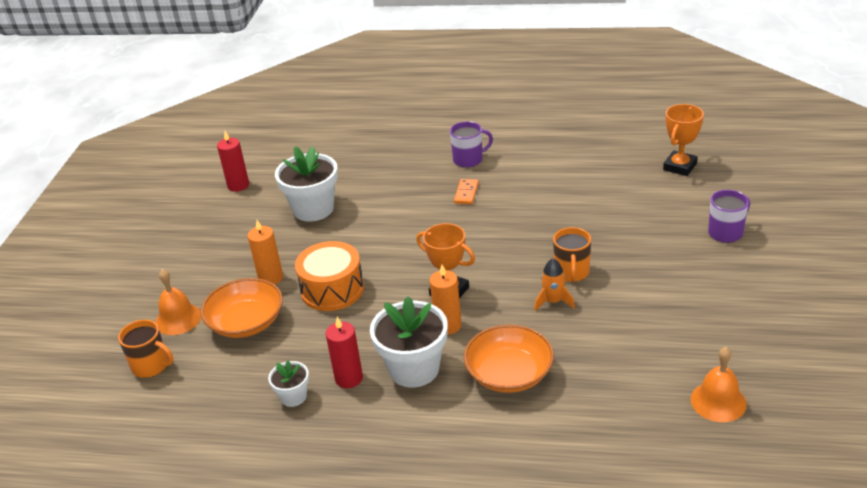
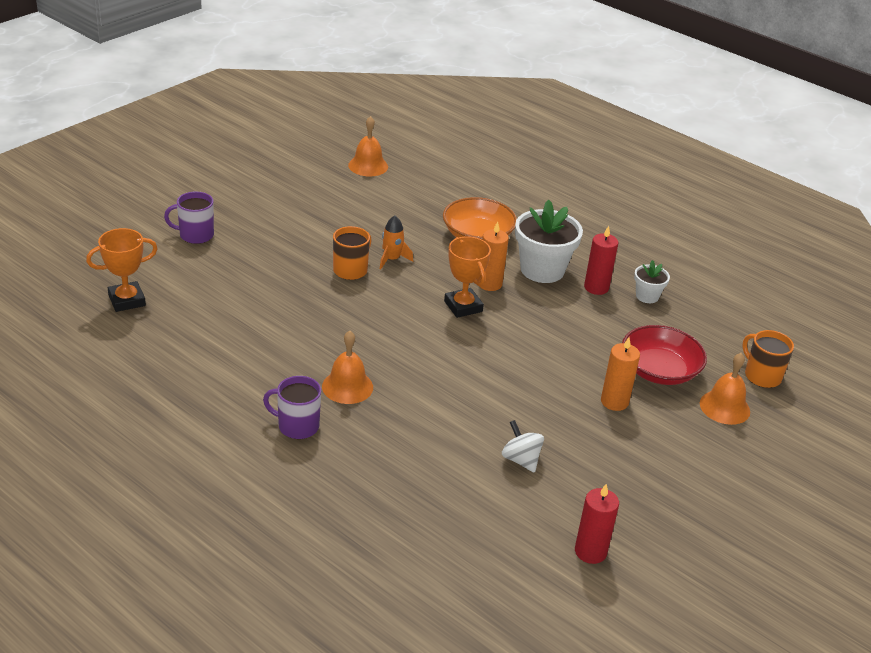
camera: 155 degrees left, 0 degrees up
(246, 322) = (659, 370): orange bowl -> red bowl
(313, 209) = (521, 460): white flower pot -> white spinning top
(332, 289) = (562, 360): orange drum -> none
(466, 193) = (347, 386): orange domino -> orange bell

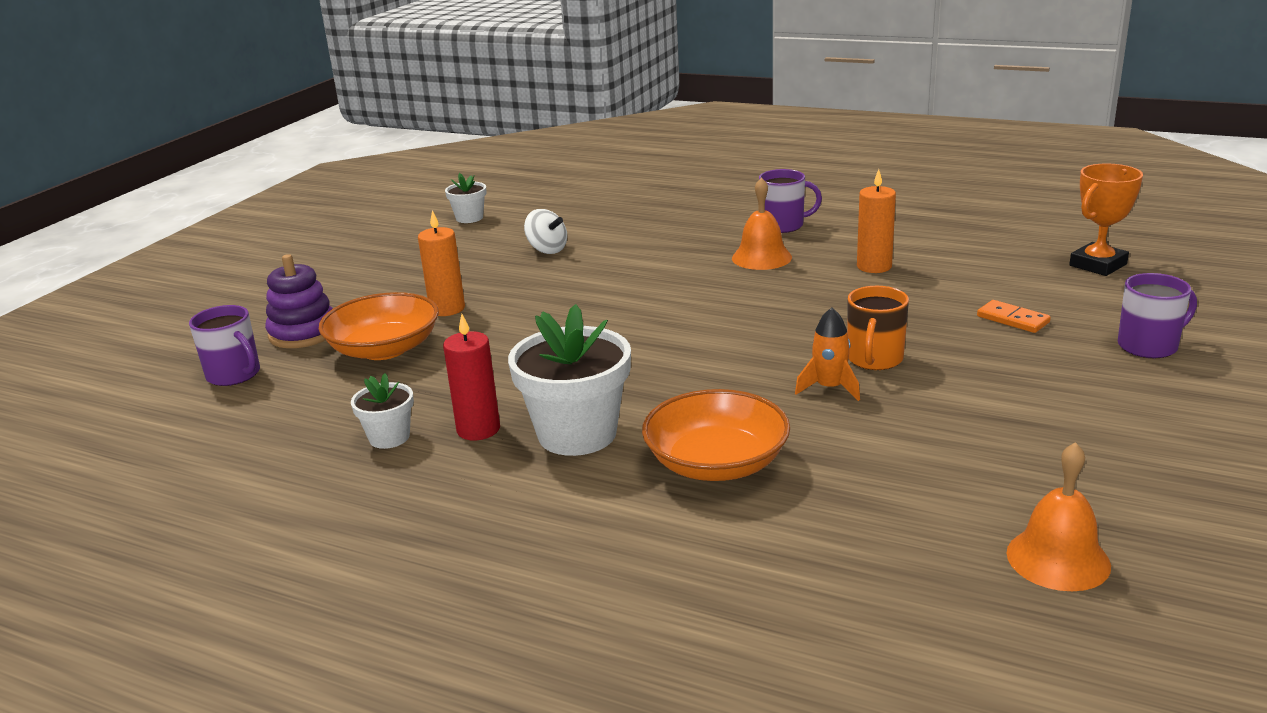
camera: 170 degrees right, 10 degrees down
(242, 273) = (1012, 319): none -> orange domino
(463, 306) = (679, 355): orange trophy -> none
(489, 284) = (655, 392): orange candle -> orange candle (874, 266)
(590, 551) = (469, 218): red candle -> white flower pot
(659, 370) = (384, 349): red bowl -> orange bowl
(724, 407) = (303, 333): orange bell -> purple stacking toy
(761, 376) = (234, 375): orange mug -> purple mug

